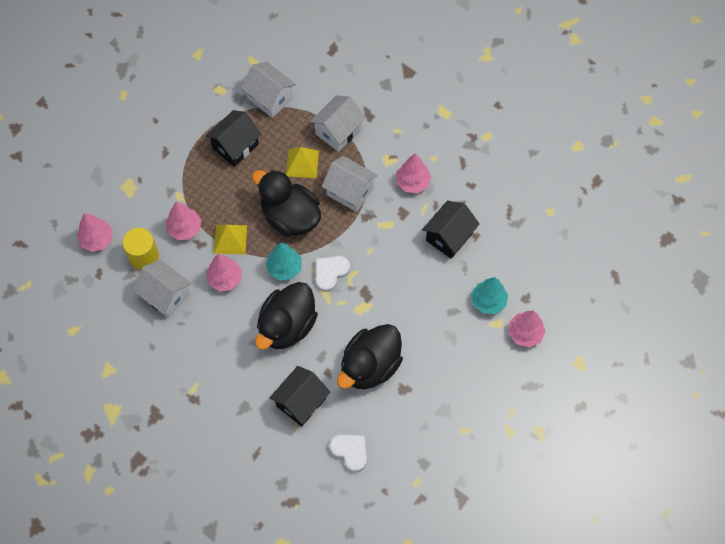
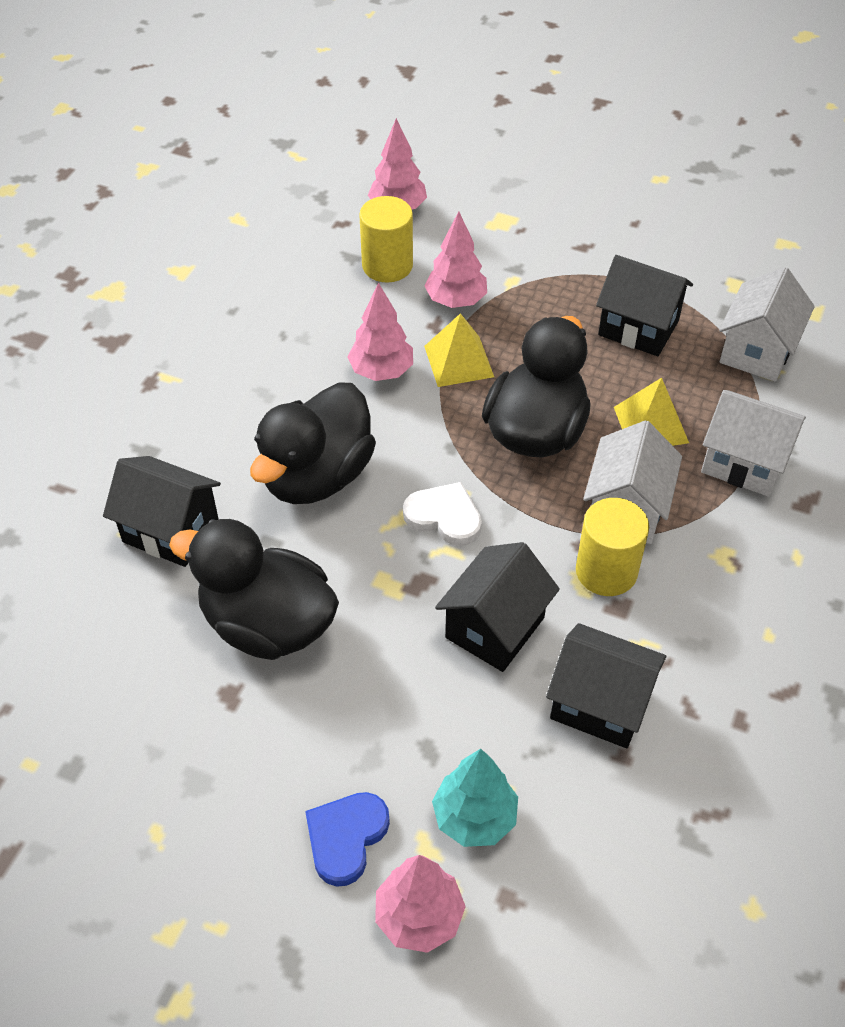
camera: 75 degrees right, 15 degrees down
(165, 296) = (327, 306): white house -> none
(284, 268) = (430, 447): turquoise tree -> none
(287, 326) = (317, 476): black duck -> black duck turned 75 degrees counterclockwise
(350, 451) = (82, 631): white heart -> none
(382, 212) = (606, 571): none -> yellow cylinder
(399, 268) = (495, 627): none -> black house
(412, 182) = (695, 609): pink tree -> none
(485, 354) = (346, 838): none -> blue heart

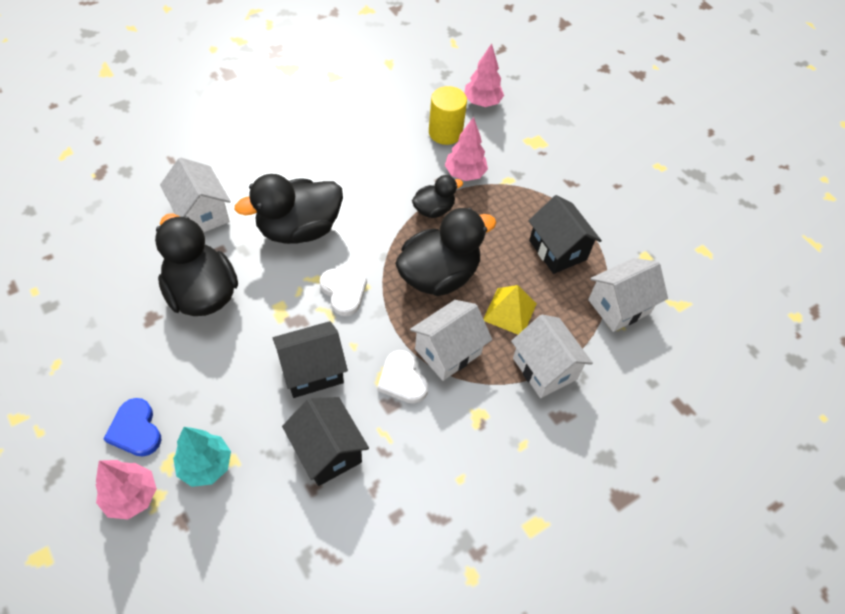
camera: 30 degrees right, 5 degrees up
(171, 530) = (201, 214): black house -> white house
(346, 838) = (136, 430): blue heart -> blue heart turned 90 degrees counterclockwise
(381, 371) = (386, 191): pink tree -> none
(459, 361) = (433, 209): yellow pyramid -> black duck
(606, 571) = (402, 379): yellow cylinder -> white heart

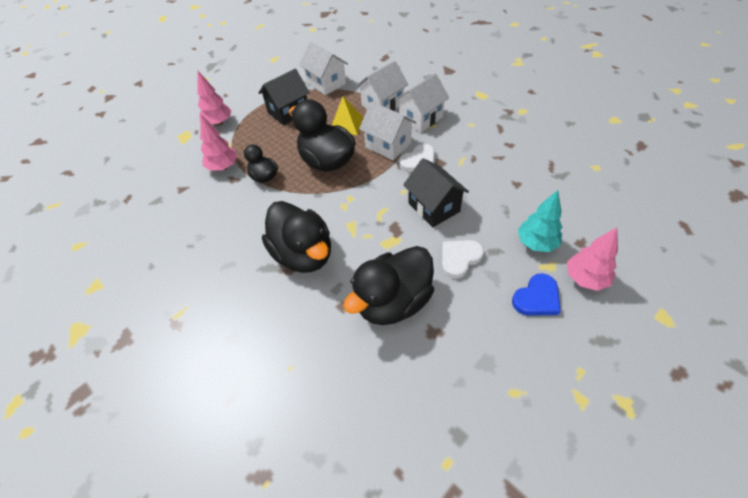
camera: 95 degrees left, 5 degrees down
(201, 214) = (302, 338): white house -> white house (421, 118)
(327, 451) = (488, 183): black house -> none
(343, 292) = (359, 208): white heart -> white heart (459, 259)
(445, 132) = (176, 187): yellow cylinder -> none
(482, 102) = (138, 172): pink tree -> pink tree (218, 123)

